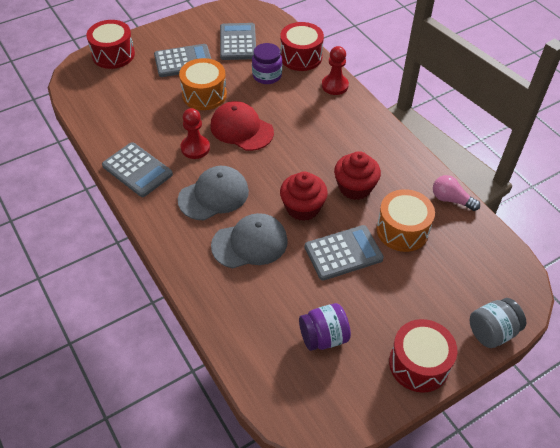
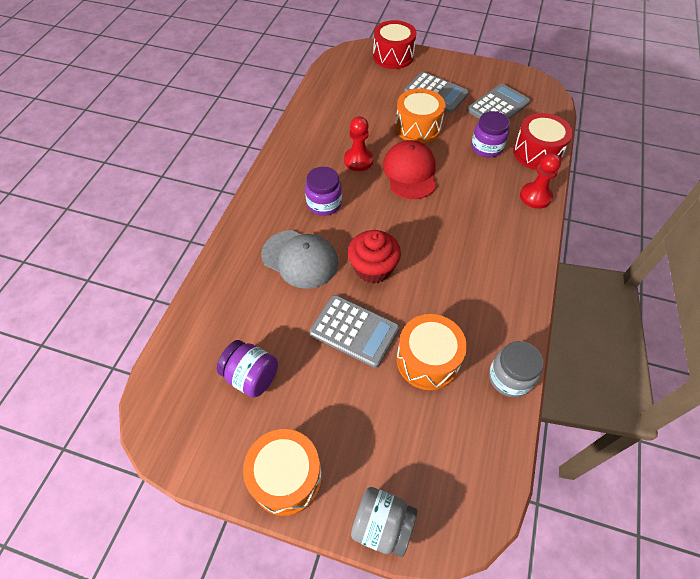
camera: 50 degrees right, 5 degrees up
(137, 170) = (300, 145): grey calculator -> none
(214, 195) = (324, 204): grey cap -> purple jar
(355, 187) = (436, 290): red cupcake -> none
(419, 364) = (286, 477): red drum -> orange drum
(451, 200) = (509, 378): pink light bulb -> grey jar

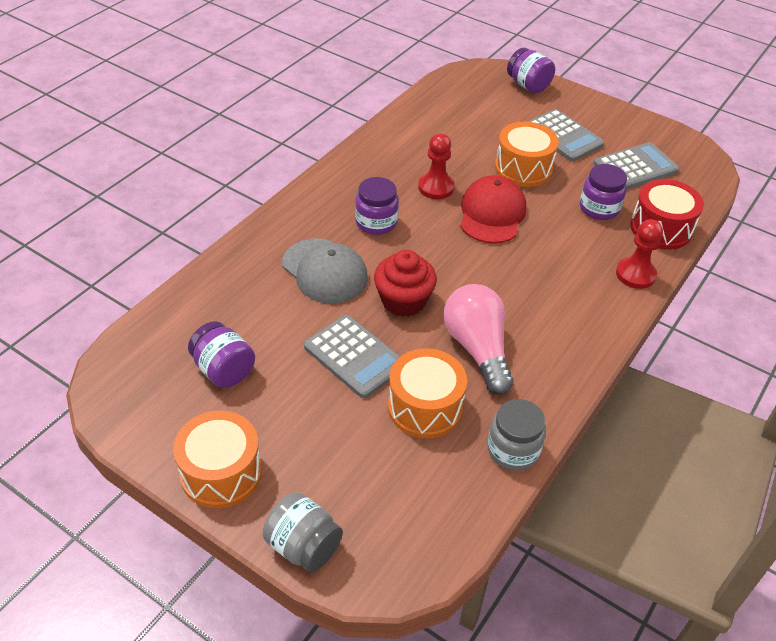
camera: 15 degrees right, 10 degrees down
(393, 56) = (528, 85): red drum -> purple jar
(446, 295) = (477, 349): none -> pink light bulb

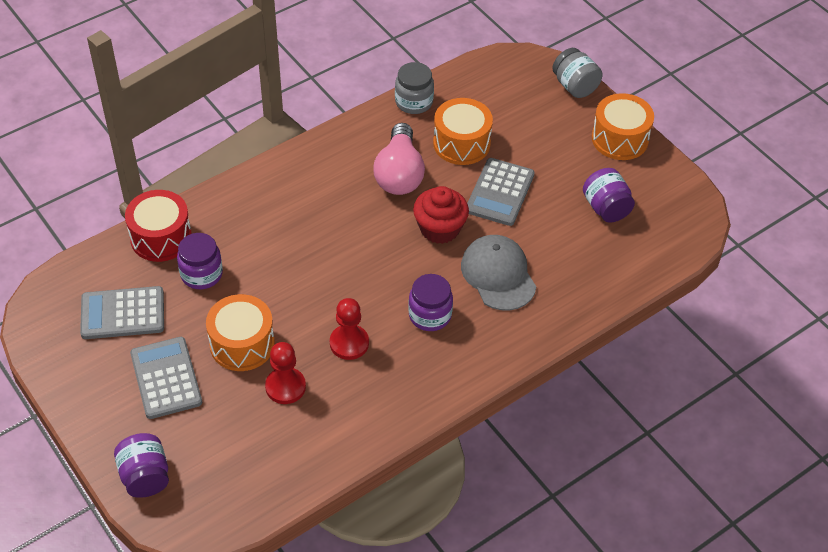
camera: 160 degrees left, 5 degrees up
(354, 357) = (500, 192): grey calculator -> grey calculator turned 135 degrees counterclockwise
(492, 214) = (311, 296): red cap -> none
(635, 274) = (223, 200): red pawn -> red pawn (285, 387)

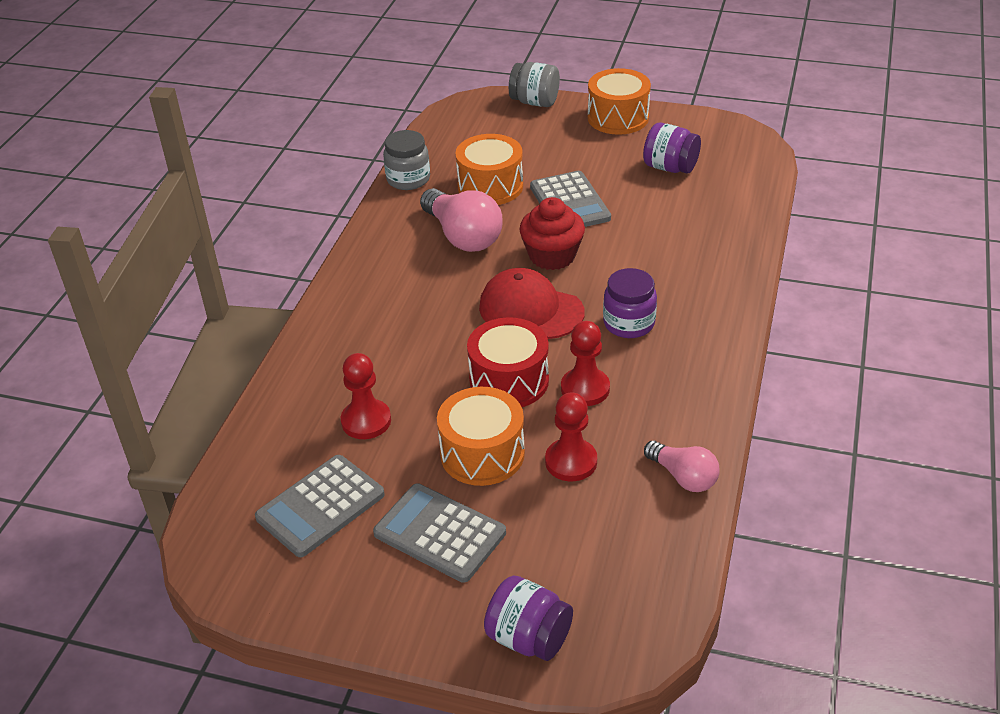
camera: 35 degrees left, 10 degrees down
(161, 237) = (283, 415): red drum -> red drum (509, 380)
(201, 274) = (366, 421): purple jar -> red pawn
(338, 445) = (683, 477): none -> pink light bulb
(380, 261) = (530, 309): none -> red cap
(498, 274) = (646, 260): grey cap -> none

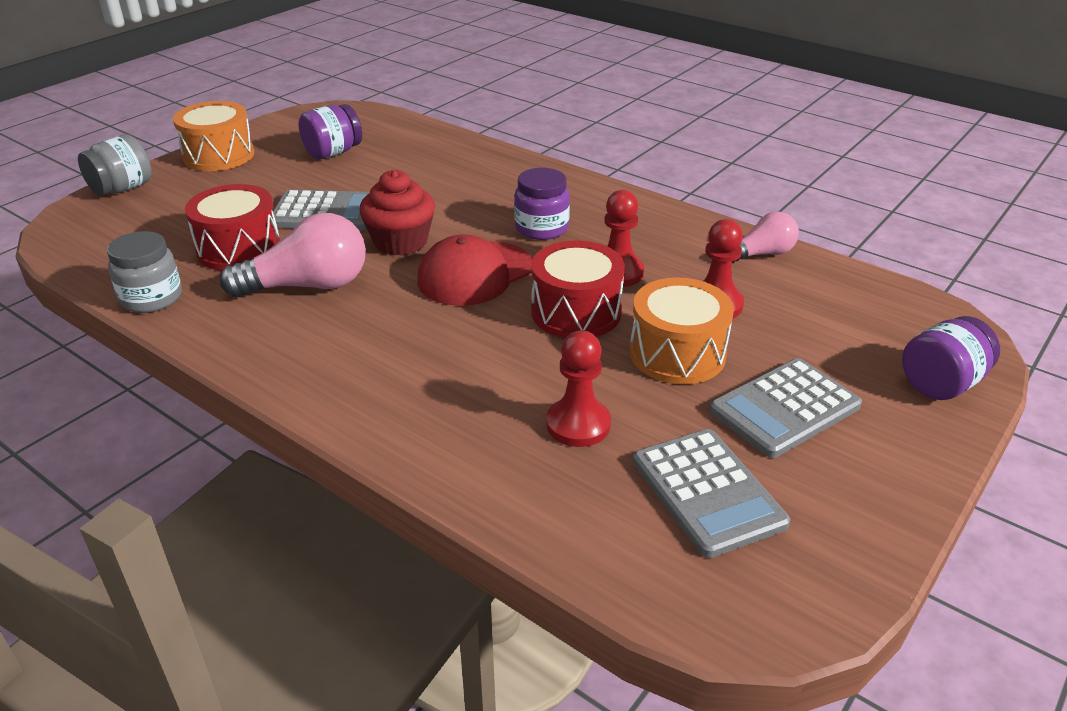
camera: 70 degrees left, 5 degrees down
(490, 186) = (239, 249): orange drum -> red drum

